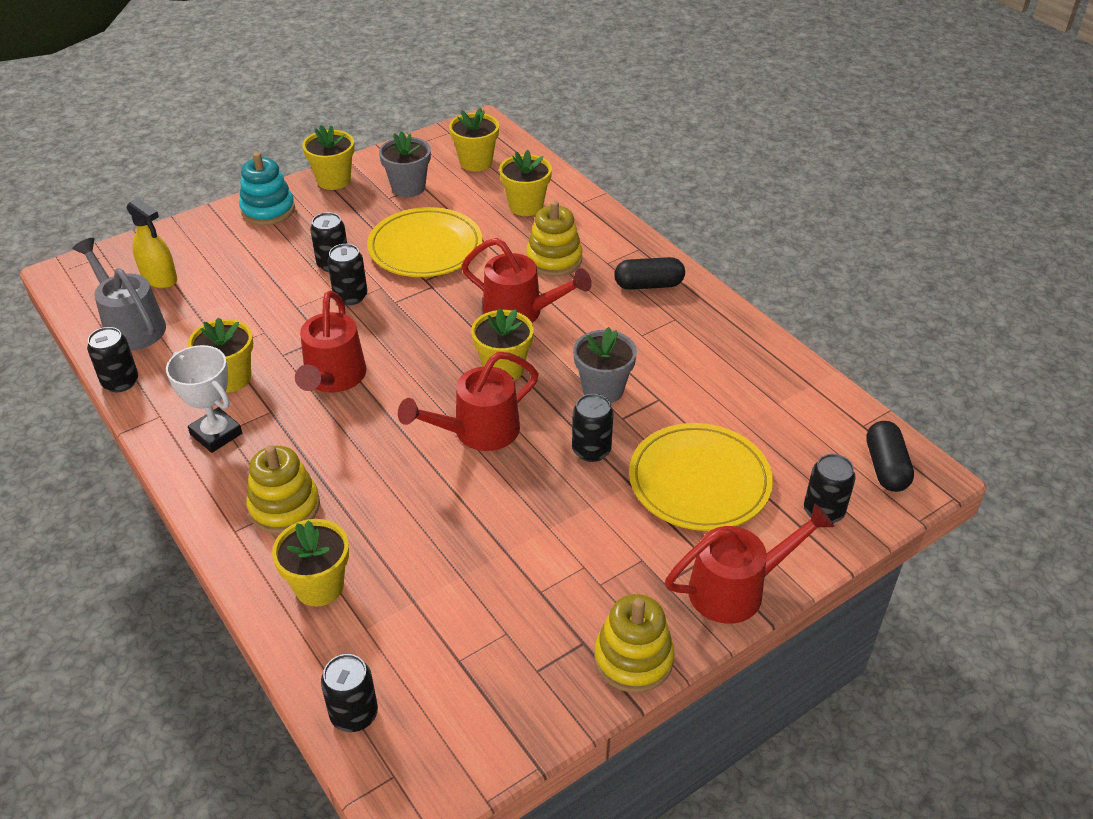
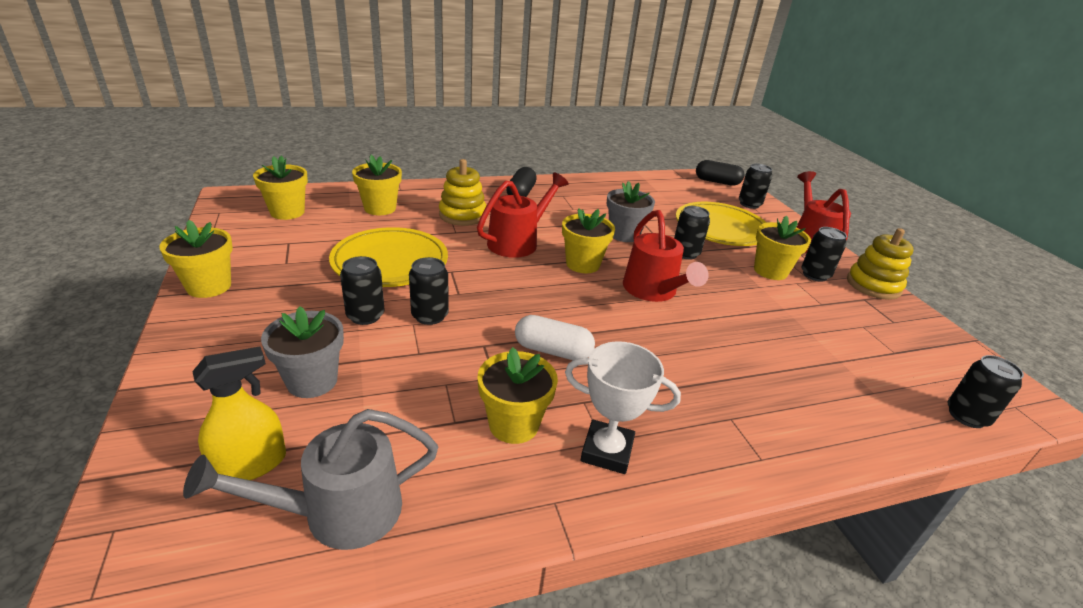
camera: 75 degrees left, 10 degrees down
(120, 382) = (464, 539): black can -> black can (815, 275)
(216, 434) = (607, 451): white trophy -> white trophy turned 45 degrees clockwise
(268, 210) = (207, 341): turquoise stacking toy -> none
(284, 507) = (729, 415): yellow stacking toy -> none
(319, 586) = (831, 411): yellow flower pot -> yellow flower pot (770, 271)
(333, 379) = (552, 351): red watering can -> white capsule
(408, 187) = (283, 249): grey flower pot -> grey flower pot (312, 381)

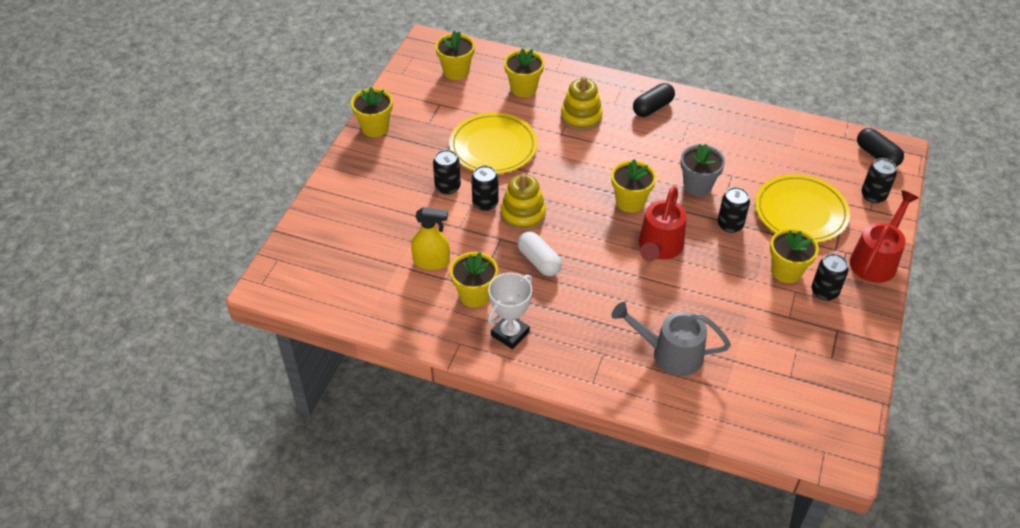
camera: 40 degrees right, 15 degrees up
(250, 464) = (340, 255): yellow spray bottle -> yellow spray bottle (431, 261)
(312, 381) = (392, 221): grey flower pot -> none
(337, 513) = (362, 297): grey watering can -> grey watering can (669, 353)
(518, 242) = (600, 161): red watering can -> none
(607, 451) = (510, 333): white trophy -> white trophy turned 75 degrees clockwise
(873, 285) = (868, 323): yellow stacking toy -> yellow stacking toy (523, 214)
(966, 416) = (772, 435): black can -> none

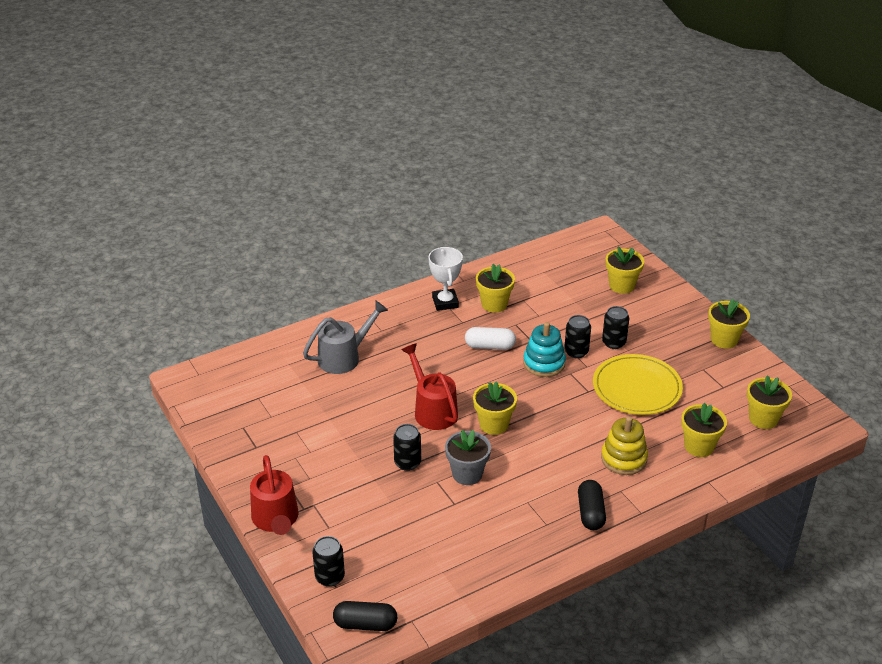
camera: 130 degrees right, 10 degrees down
(431, 261) = (546, 301): yellow spray bottle -> none
(523, 214) = (544, 363): yellow stacking toy -> turquoise stacking toy
(786, 271) = (331, 460): yellow flower pot -> yellow flower pot (621, 285)
(800, 212) = (370, 514): yellow plate -> none
(824, 292) = (290, 466): black can -> none

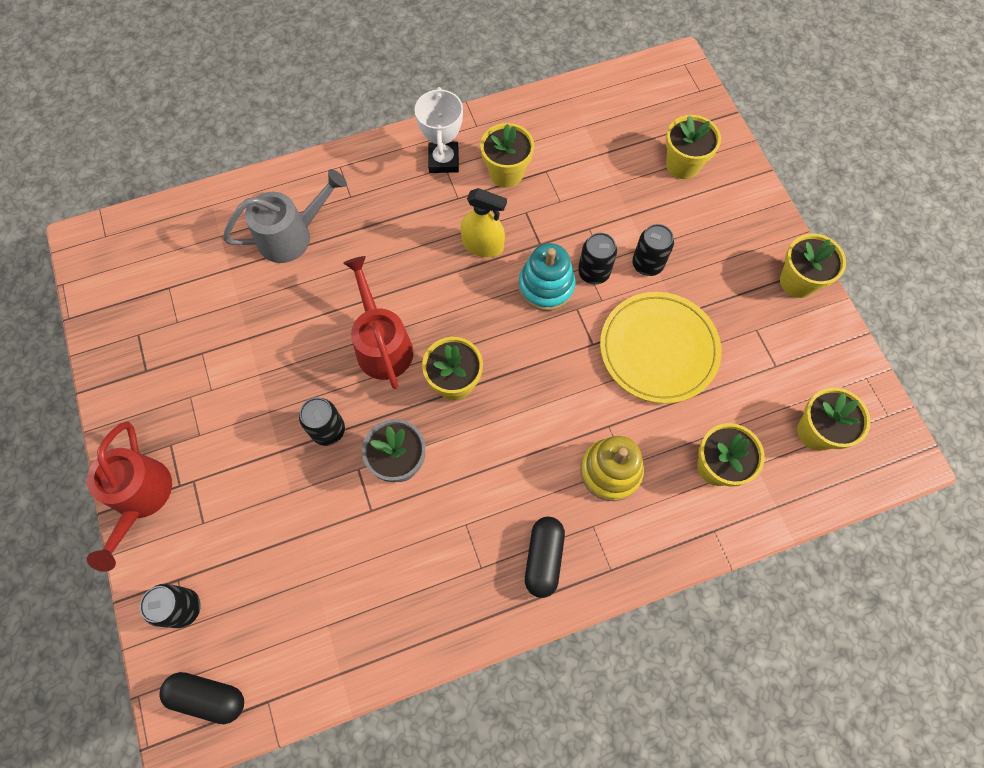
camera: 10 degrees right, 30 degrees up
(490, 346) = (483, 245): white capsule -> yellow spray bottle

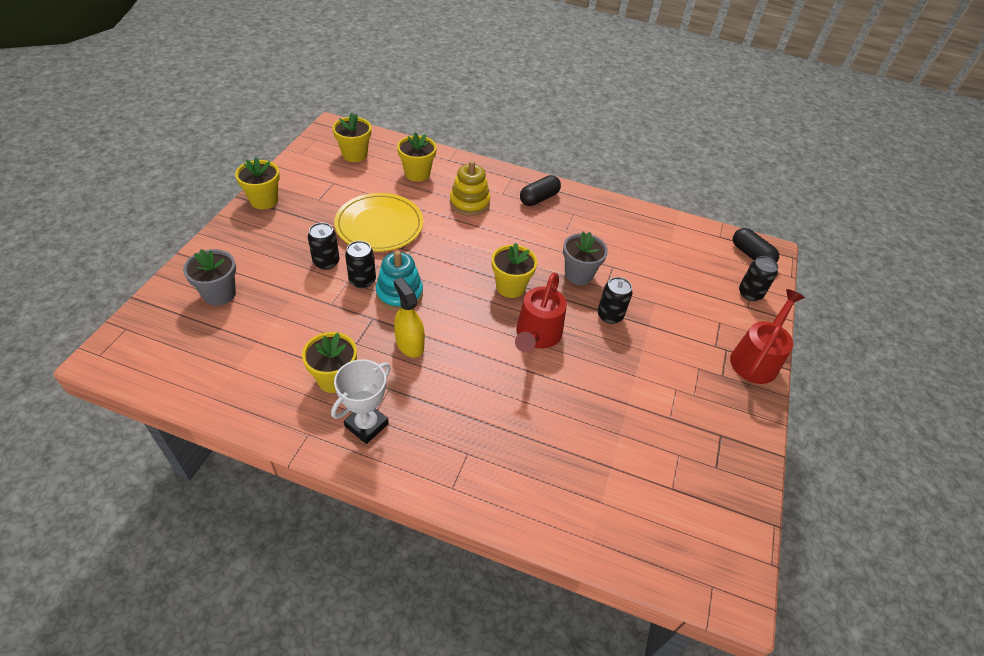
camera: 145 degrees left, 20 degrees down
(293, 235) = (540, 456): grey watering can -> none
(682, 165) = (219, 294): yellow flower pot -> grey flower pot

